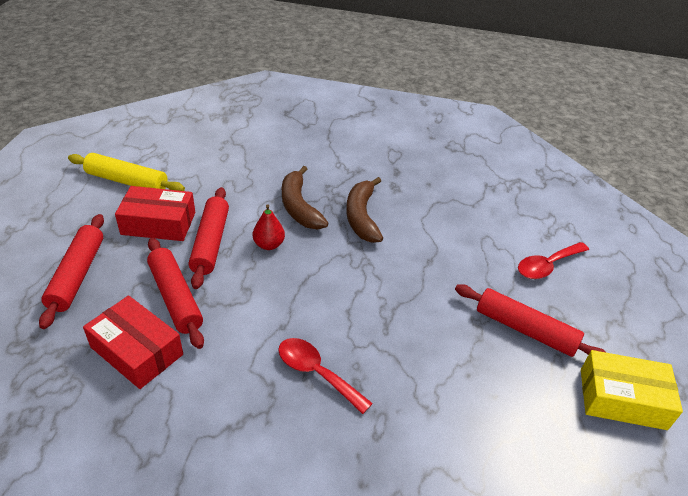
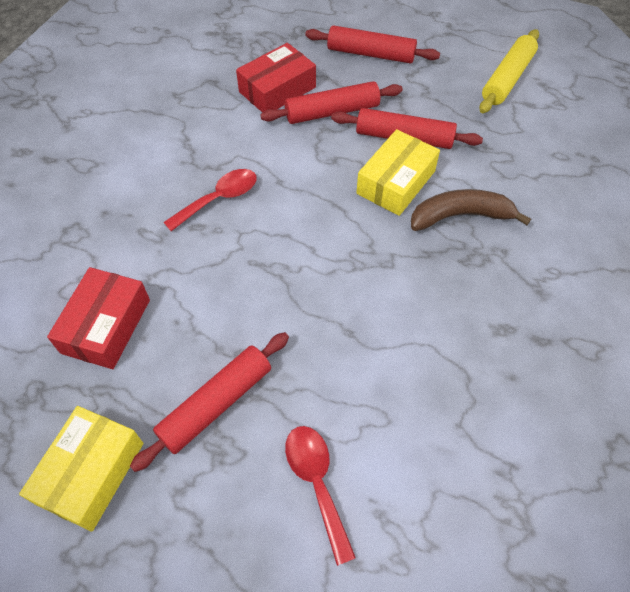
camera: 105 degrees right, 15 degrees up
(158, 223) = (437, 101): red box -> red box (106, 326)
(269, 245) = (396, 182): red pear -> yellow box
(362, 217) = (438, 276): brown banana -> none

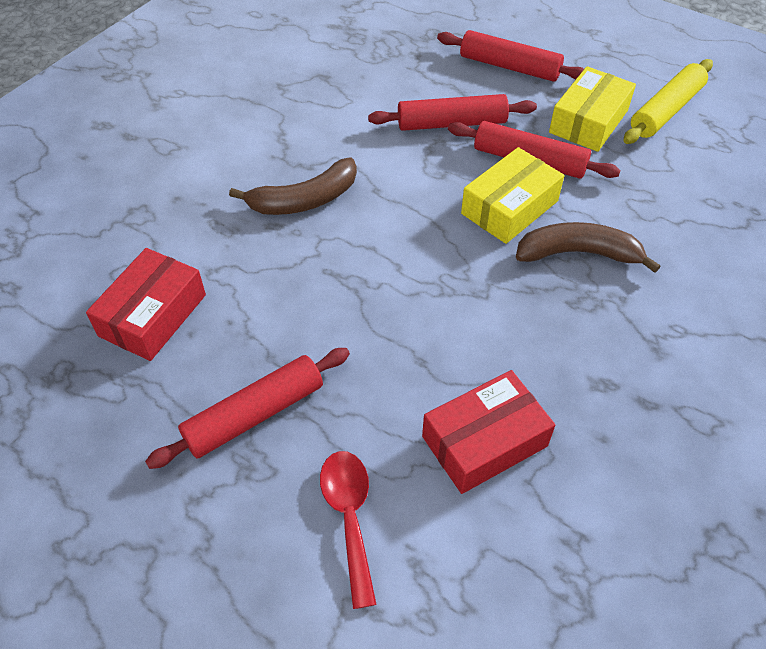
camera: 10 degrees right, 5 degrees down
(91, 473) = (103, 465): yellow box -> yellow box (588, 121)
(219, 199) = (304, 200): red spoon -> brown banana
(277, 90) = (394, 93): red box -> red box (484, 441)

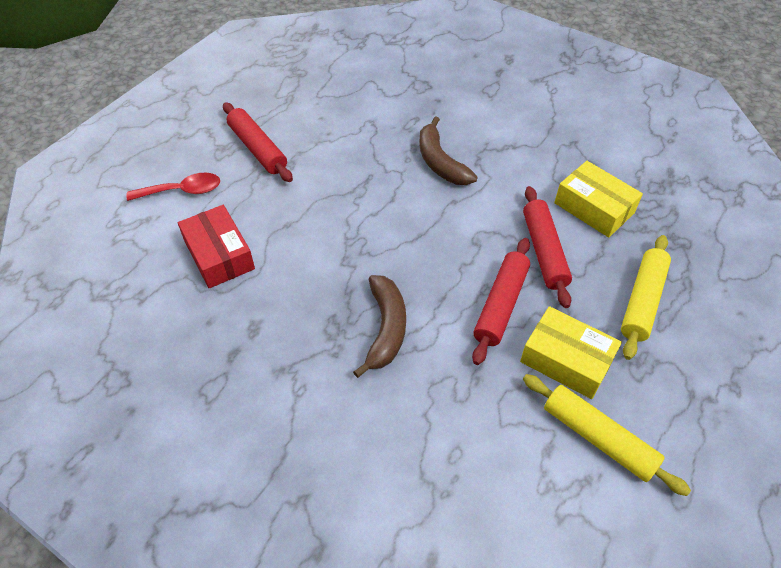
camera: 90 degrees right, 0 degrees up
(153, 315) = (336, 101): red box -> none
(509, 67) = (642, 301): red rolling pin -> yellow rolling pin
(509, 207) = (439, 285): yellow box -> yellow box (594, 208)

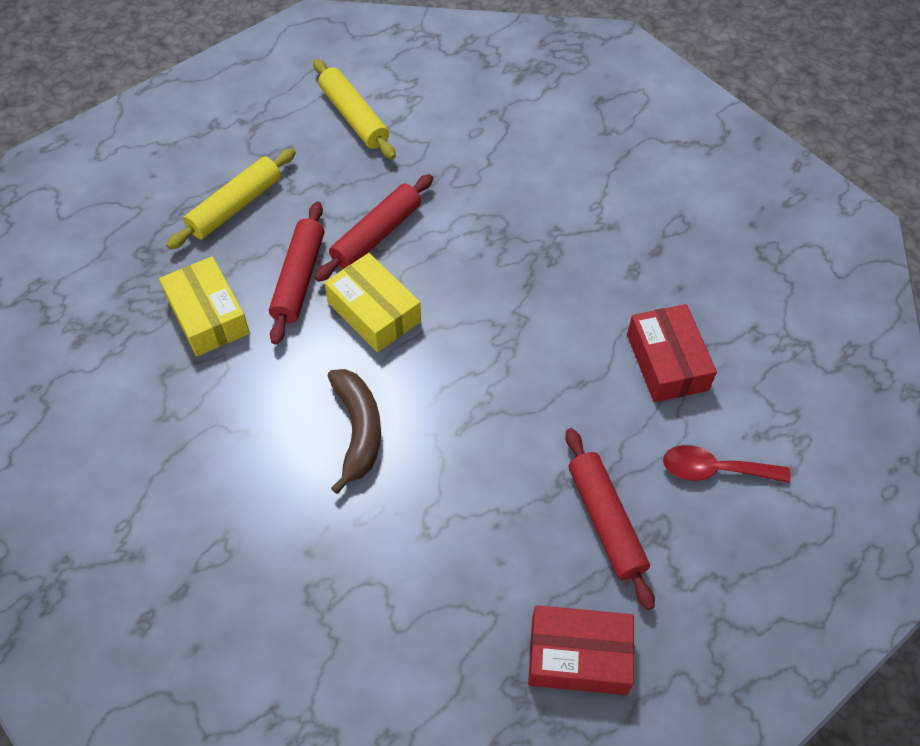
camera: 165 degrees left, 5 degrees up
(266, 89) = (578, 656): none -> red box
(385, 328) = (500, 239): brown banana -> none
(566, 360) = (343, 175): yellow box -> yellow box (374, 312)

